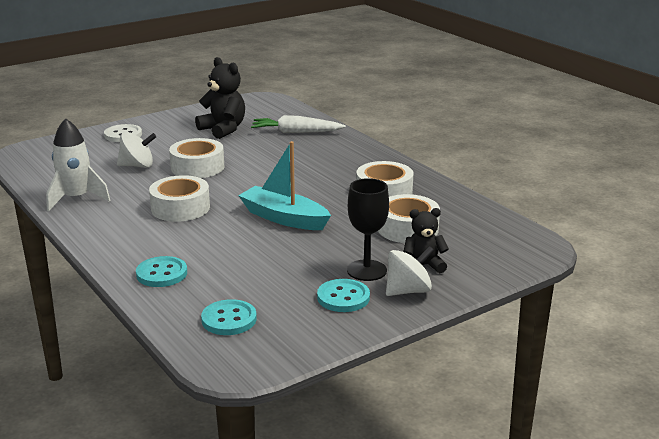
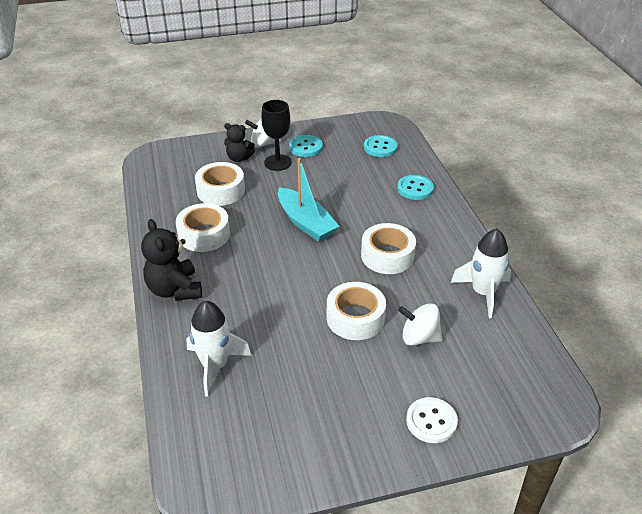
camera: 160 degrees left, 15 degrees up
(223, 129) = (299, 399): black teddy bear -> black teddy bear (175, 290)
(296, 132) = (215, 366): white carrot -> white rocket

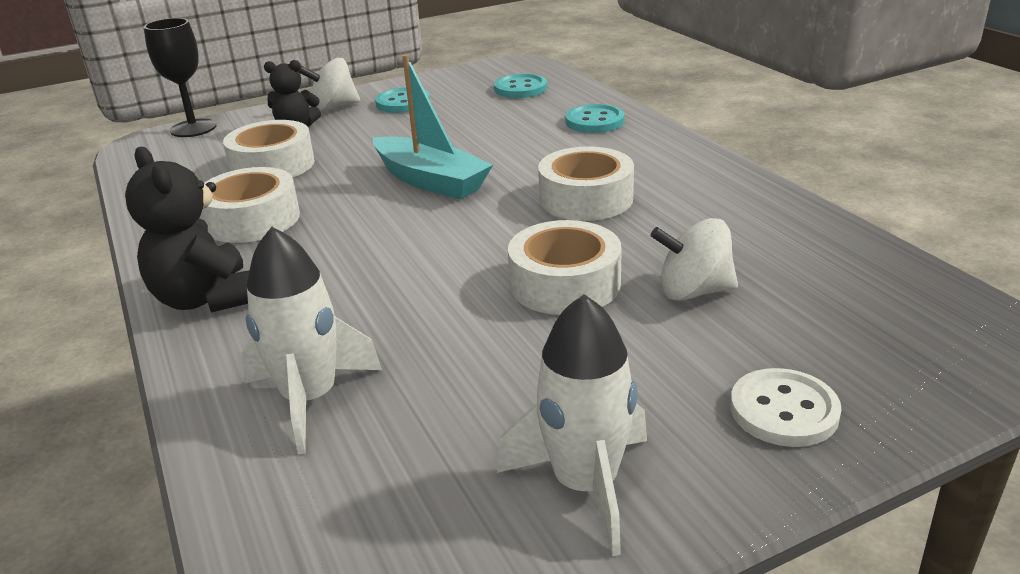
camera: 10 degrees left, 10 degrees down
(278, 162) = (362, 123): black goblet -> black goblet (193, 128)
(483, 293) = (770, 218): white rocket -> white rocket (585, 485)

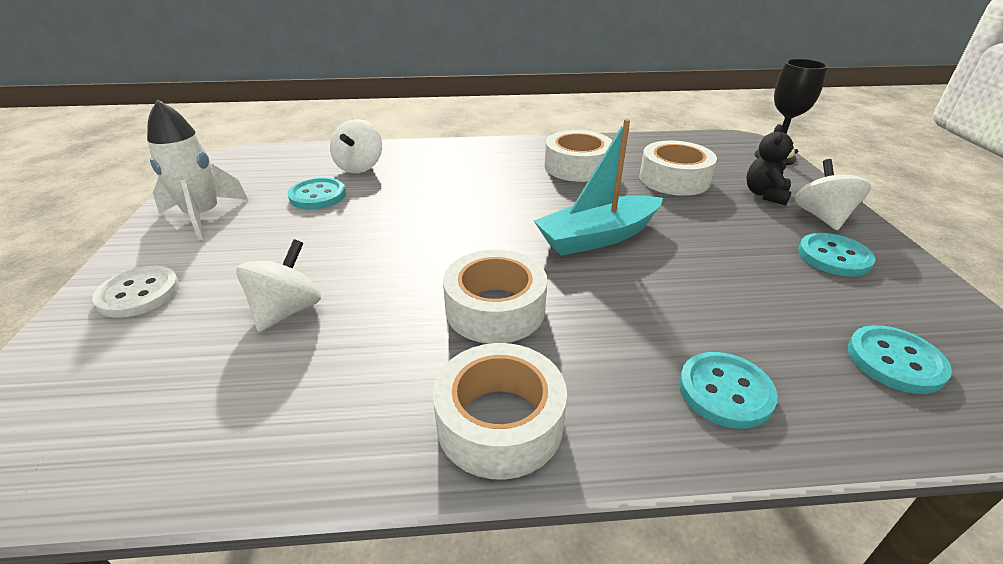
camera: 110 degrees right, 5 degrees up
(207, 299) = (483, 151): black teddy bear -> none
(310, 399) = (360, 166): white rocket -> white spinning top
(442, 393) = (317, 196): none -> turquoise button
(565, 284) = (369, 257): white tape -> white tape (500, 422)

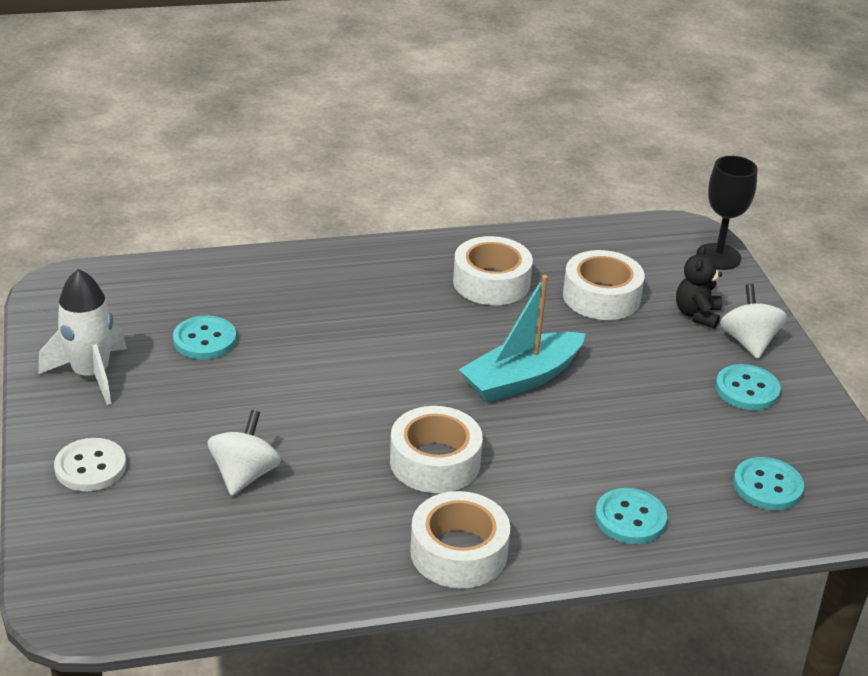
camera: 10 degrees left, 0 degrees up
(360, 166) = (233, 293): white spinning top -> none

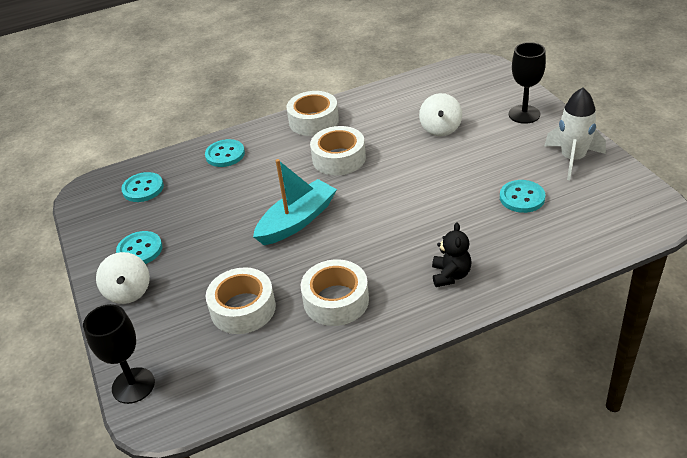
camera: 175 degrees right, 5 degrees up
(90, 467) = (524, 114): white button -> black goblet
(697, 315) = (165, 309): black teddy bear -> black teddy bear (450, 275)

